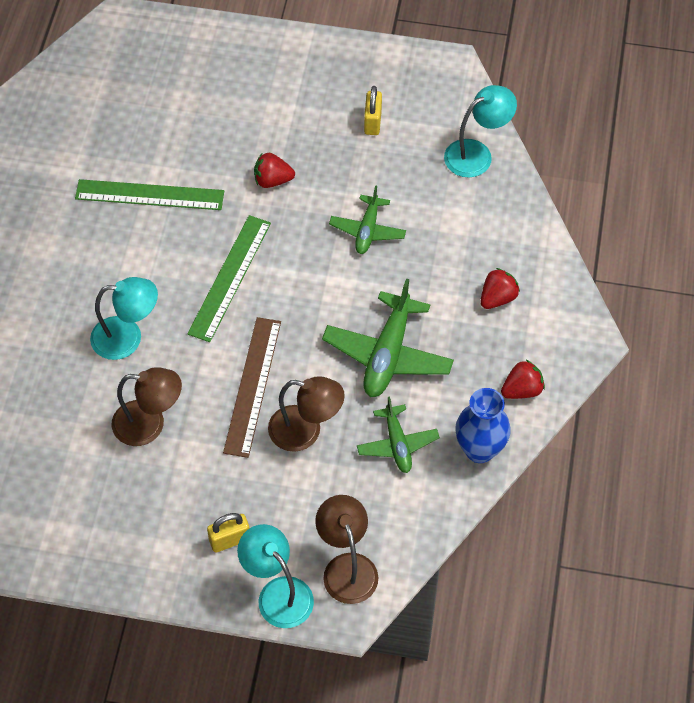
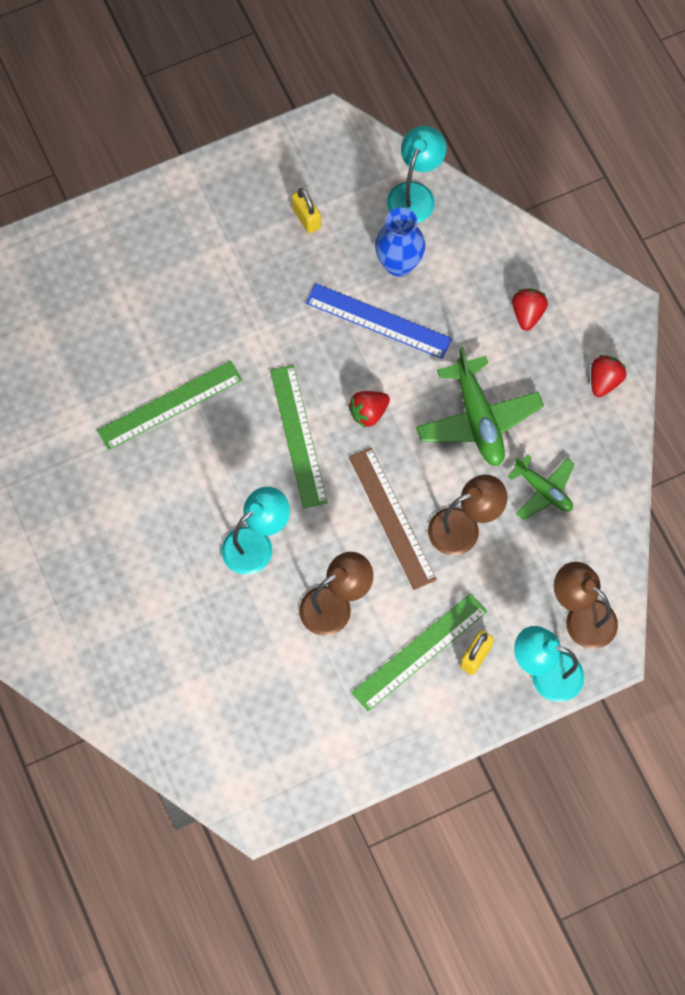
camera: 35 degrees left, 10 degrees up
(187, 505) = (419, 651): none -> green ruler
(272, 180) = (264, 325): red strawberry -> red strawberry (368, 413)
(367, 230) = (378, 320): green plane -> blue ruler
(479, 450) = (609, 453): blue vase -> blue vase (399, 264)

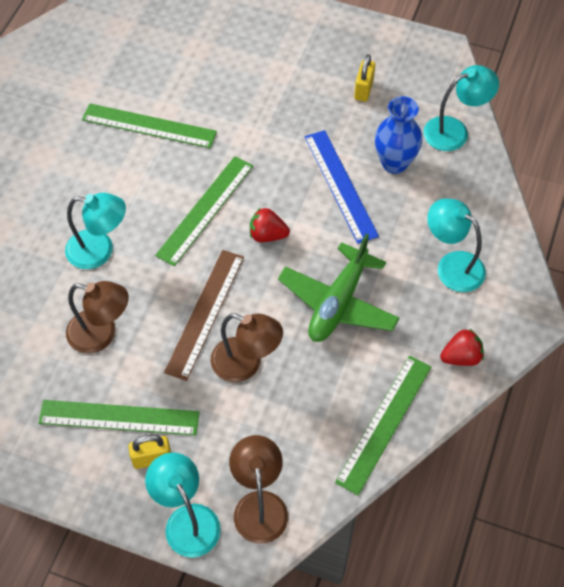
camera: 45 degrees right, 10 degrees down
(527, 314) = (452, 265): red strawberry -> turquoise lamp
(543, 490) = (331, 390): green plane -> none
(603, 480) = (384, 423): none -> green ruler

